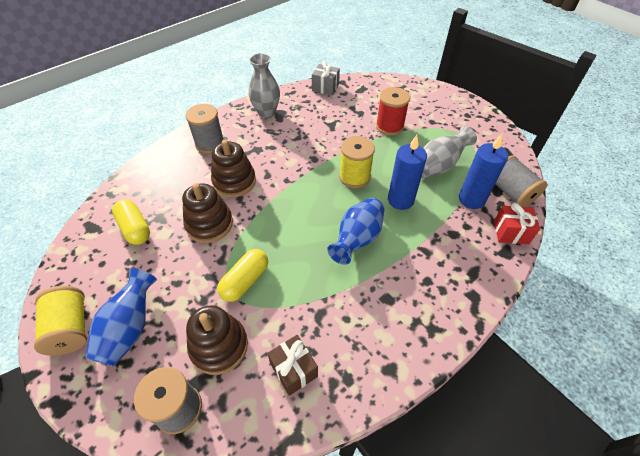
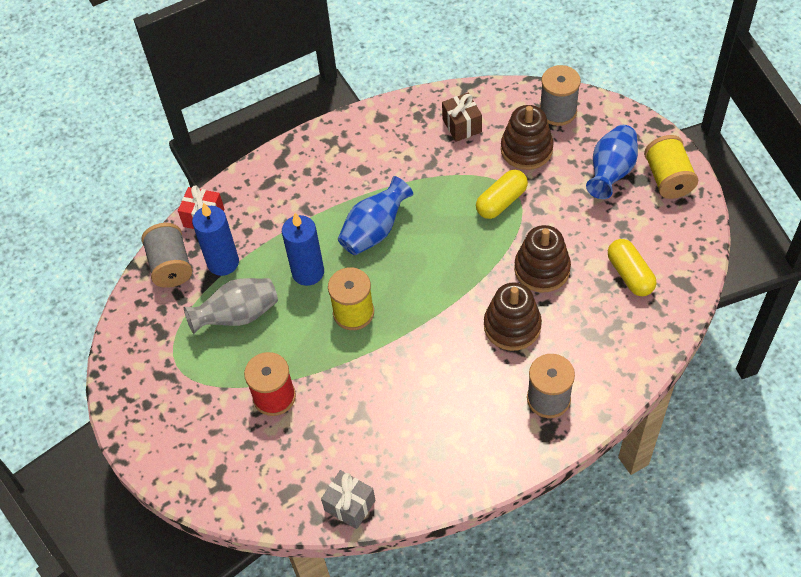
camera: 165 degrees left, 5 degrees up
(266, 113) = (459, 454): grey vase -> none

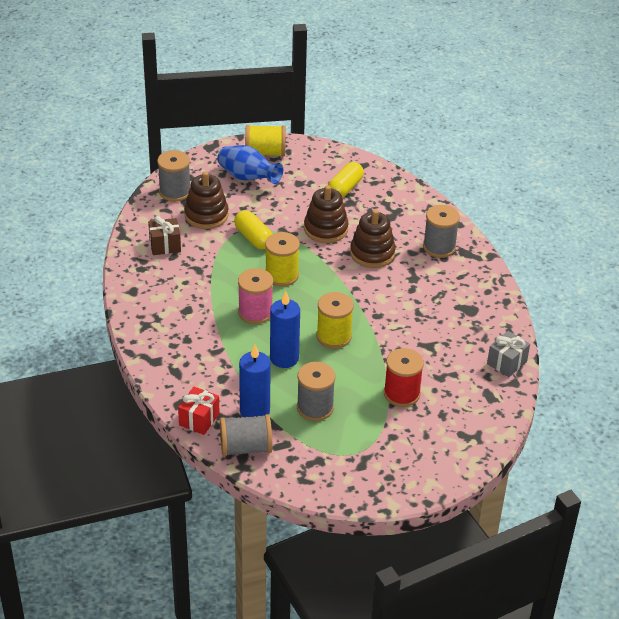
camera: 85 degrees left, 15 degrees down
(238, 316) = (315, 407): grey vase -> grey spool
(374, 231) = (255, 312): blue vase -> pink spool
(443, 242) = (281, 275): none -> yellow spool
(630, 274) = (345, 188): yellow capsule -> yellow capsule turned 45 degrees counterclockwise

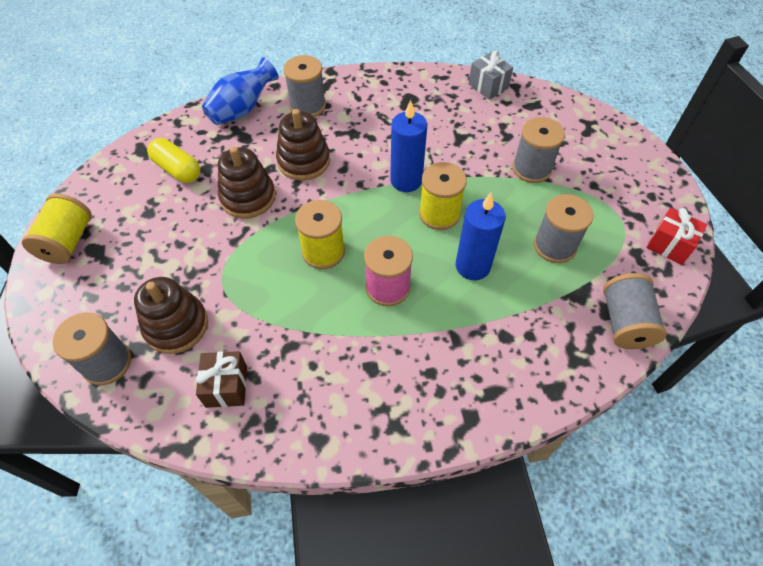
camera: 80 degrees left, 15 degrees up
(199, 419) = (581, 370): red gift -> red gift (669, 245)
(248, 178) = (113, 267): blue vase -> blue vase (242, 109)
(253, 238) = (242, 274): yellow capsule -> none
(254, 411) = (563, 306): blue candle -> blue candle (406, 180)
(401, 394) = (531, 168): red spool -> grey spool

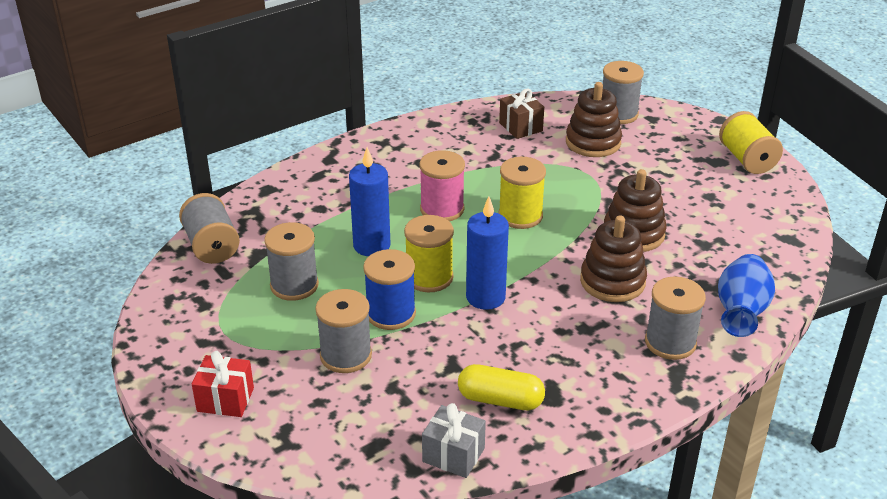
camera: 155 degrees right, 20 degrees down
(177, 169) = (730, 234): yellow capsule -> yellow capsule (500, 400)
(485, 191) = (391, 314): none -> blue spool
(669, 245) = (167, 322): red gift -> red gift (225, 399)

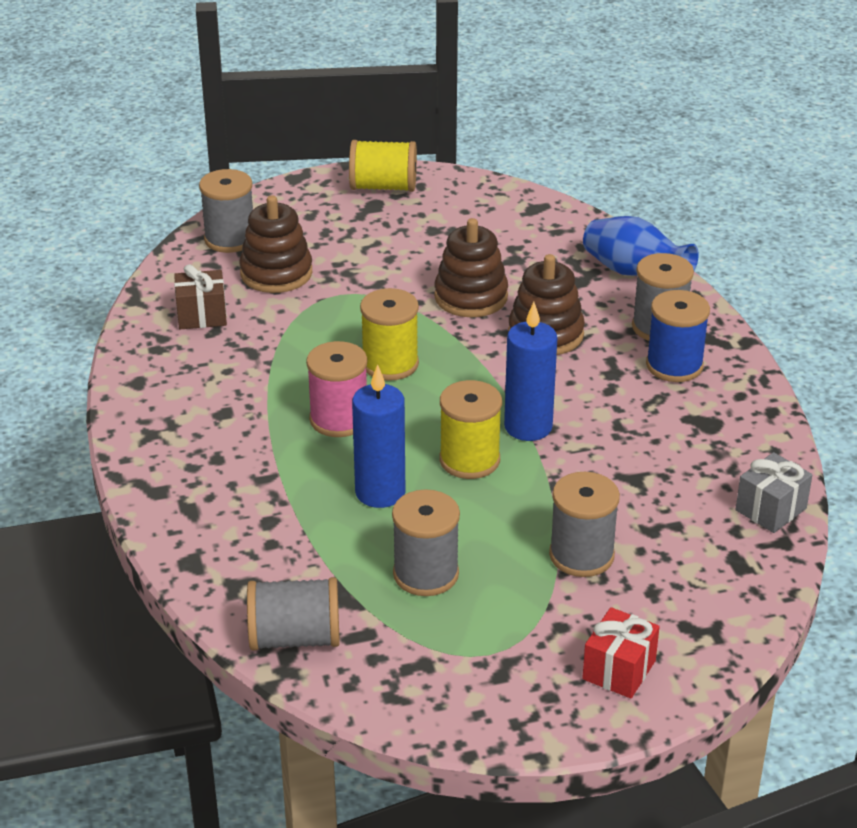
camera: 70 degrees left, 0 degrees up
(391, 314) = (522, 504): blue spool -> blue spool (674, 365)
(500, 400) = (701, 458): yellow capsule -> none

